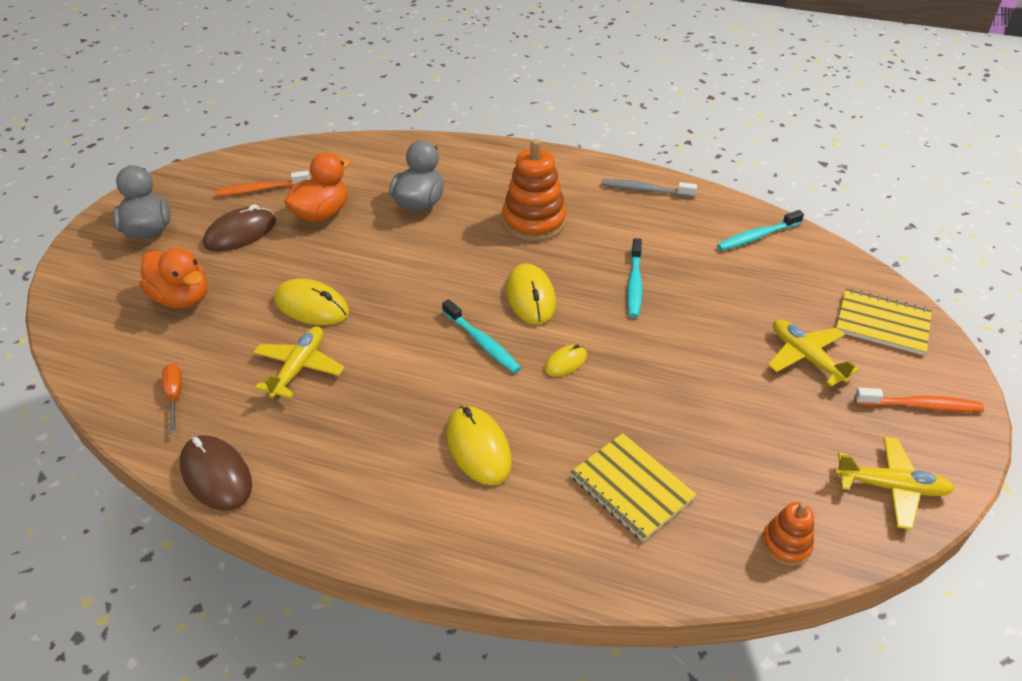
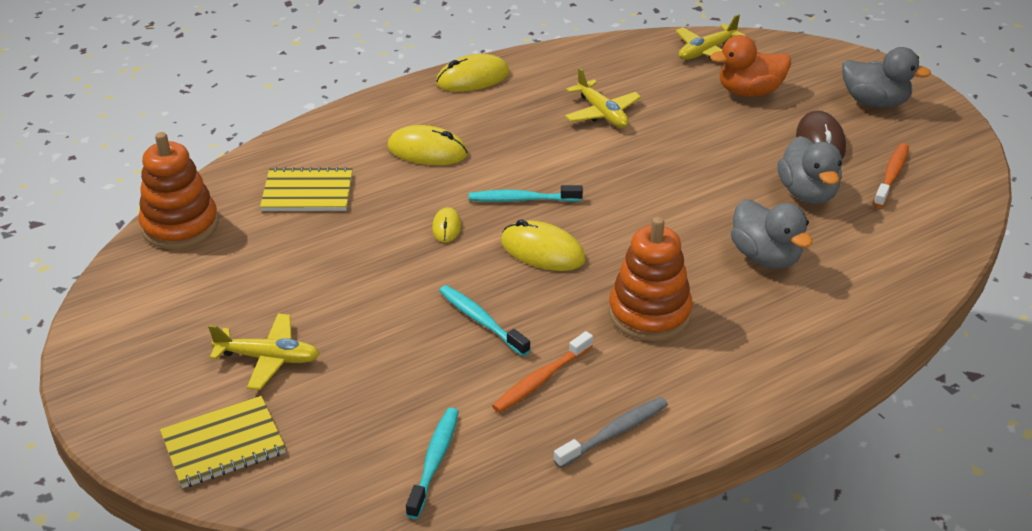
camera: 130 degrees right, 5 degrees down
(174, 396) = (635, 62): orange screwdriver -> none
(216, 475) = (541, 57): brown mouse -> none
(311, 306) = (669, 141): yellow mouse -> yellow mouse (473, 78)
(322, 214) = (807, 193): orange duck -> grey duck
(786, 544) = (180, 226): orange stacking toy -> orange stacking toy, size x1.91
(891, 487) = (128, 303): yellow plane -> yellow plane (706, 51)
(920, 406) = (139, 382): orange toothbrush -> orange toothbrush (540, 380)

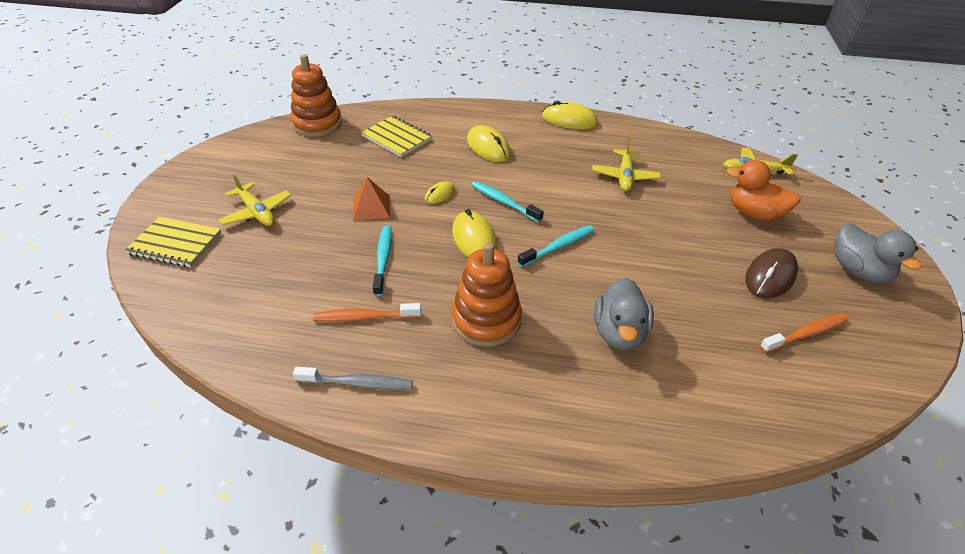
camera: 40 degrees right, 5 degrees up
(393, 280) = (371, 207): none -> orange pyramid
(434, 461) = (245, 325): turquoise toothbrush -> turquoise toothbrush (558, 246)
(807, 193) = (712, 307): grey duck -> none

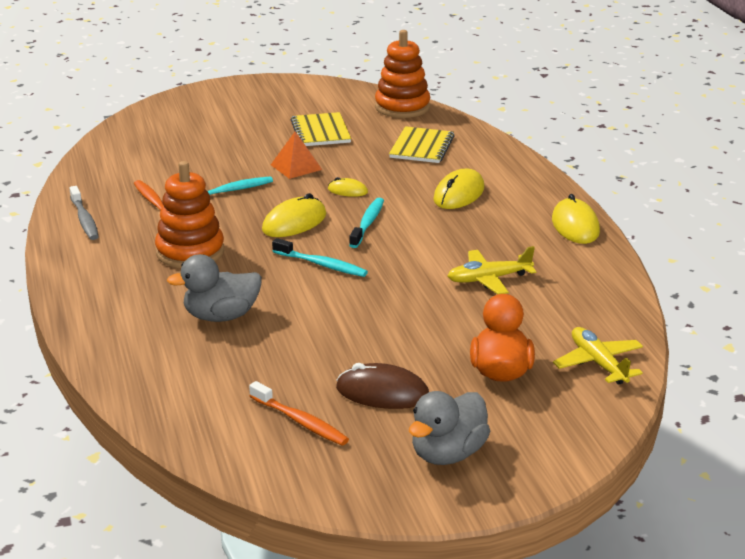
camera: 65 degrees right, 15 degrees down
(175, 243) = (179, 112): yellow notebook -> yellow notebook (320, 132)
(257, 212) = (244, 126): yellow plane -> none

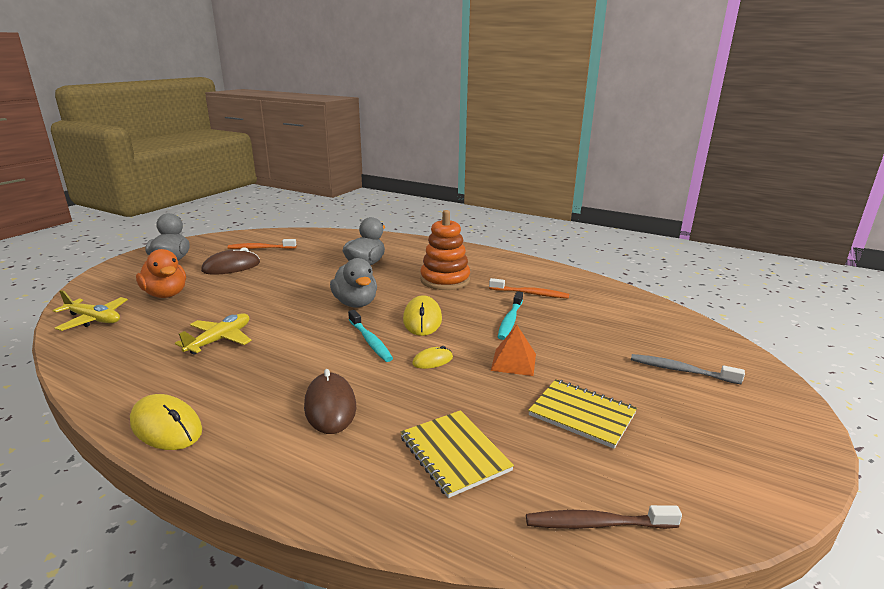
camera: 135 degrees right, 5 degrees down
(84, 219) = (538, 272): grey toothbrush -> grey toothbrush (680, 370)
(322, 265) = (355, 303): turquoise toothbrush -> grey duck
(402, 107) = (596, 524): orange stacking toy -> brown toothbrush
(459, 194) = (330, 406): yellow mouse -> brown mouse

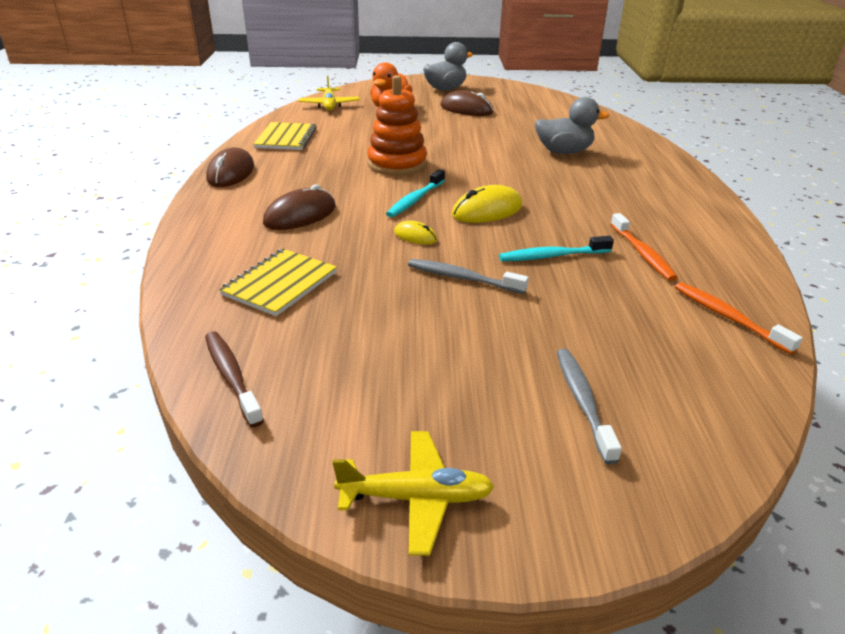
camera: 60 degrees right, 10 degrees up
(166, 426) = (231, 172): yellow mouse -> brown mouse
(220, 340) = (349, 148): yellow plane -> yellow plane (416, 498)
(260, 248) = (518, 105): orange toothbrush -> orange toothbrush (727, 317)
(355, 303) = (475, 173): grey duck -> none
(445, 280) = (593, 198): orange stacking toy -> orange stacking toy (397, 164)
(514, 362) = (462, 278): orange pyramid -> grey toothbrush
(582, 414) = (401, 339): yellow notebook -> yellow notebook (286, 138)

